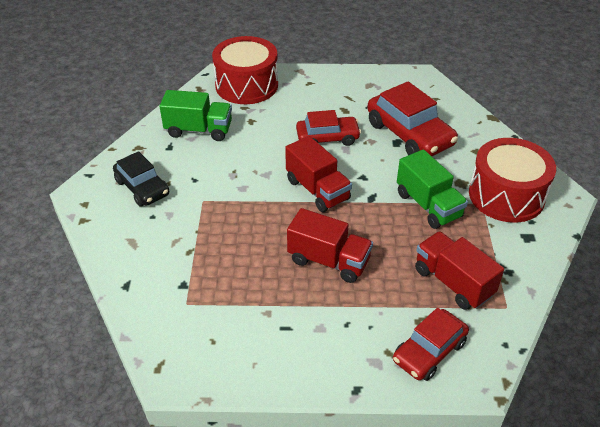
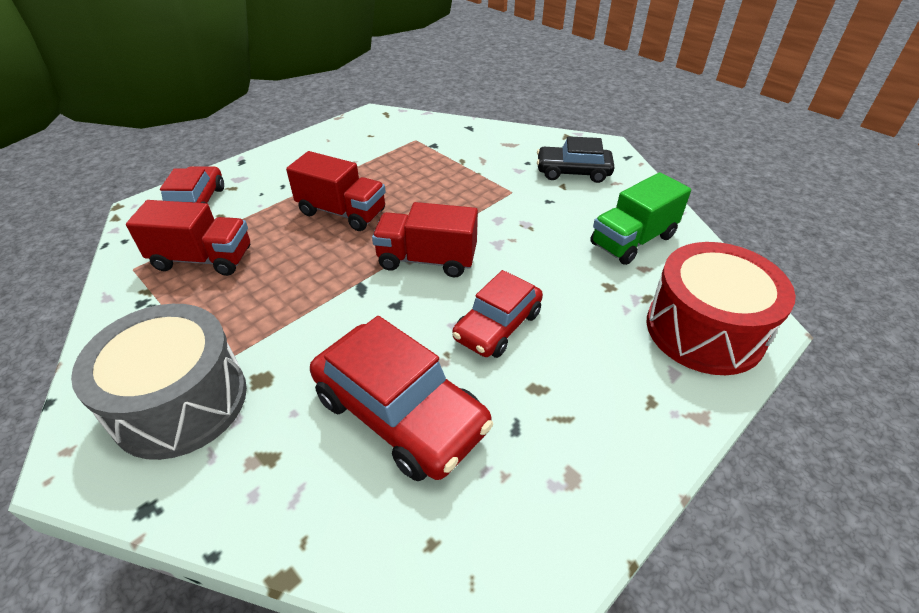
camera: 135 degrees right, 0 degrees up
(329, 261) = (342, 212): red truck -> red truck turned 135 degrees counterclockwise
(409, 134) = (400, 413): red car -> red car turned 150 degrees counterclockwise
(428, 205) = (285, 319): green truck -> none
(506, 195) = (180, 402): red drum -> grey drum

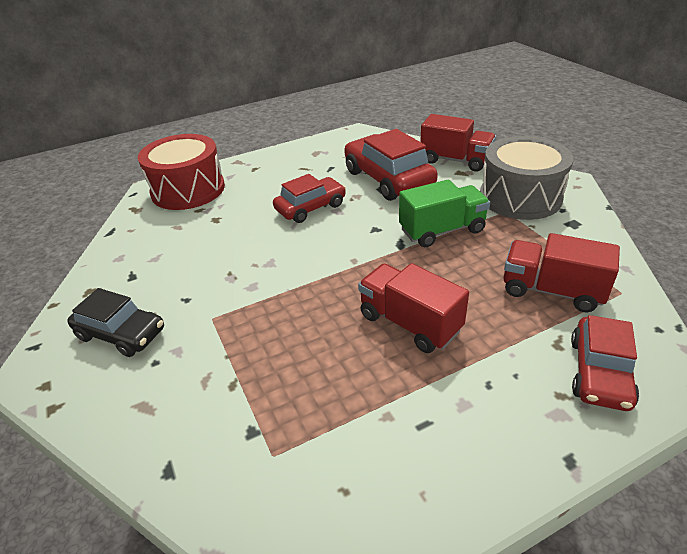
camera: 160 degrees left, 5 degrees down
(427, 260) = (338, 257): red truck -> red truck (455, 160)
(632, 240) = (159, 247): green truck -> green truck (442, 230)

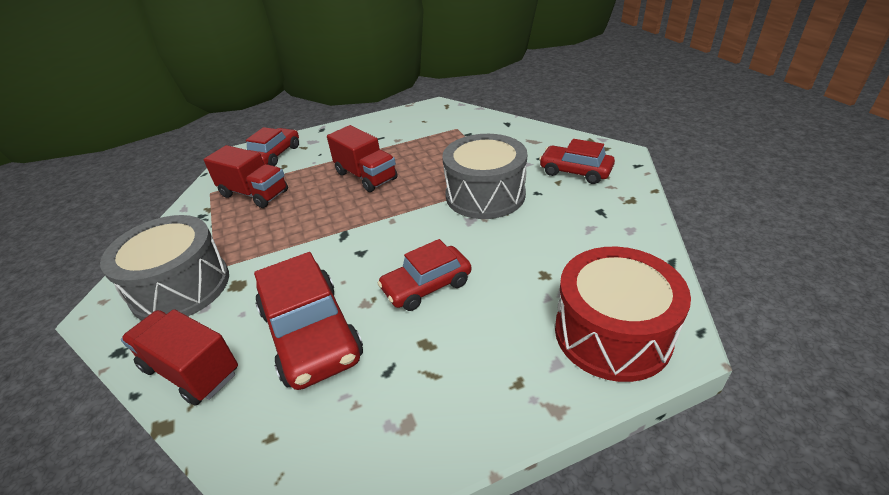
camera: 175 degrees left, 0 degrees up
(121, 333) = (575, 171): black car -> red car
(247, 294) = (485, 195): none -> grey drum
(442, 230) = (296, 247): green truck -> none

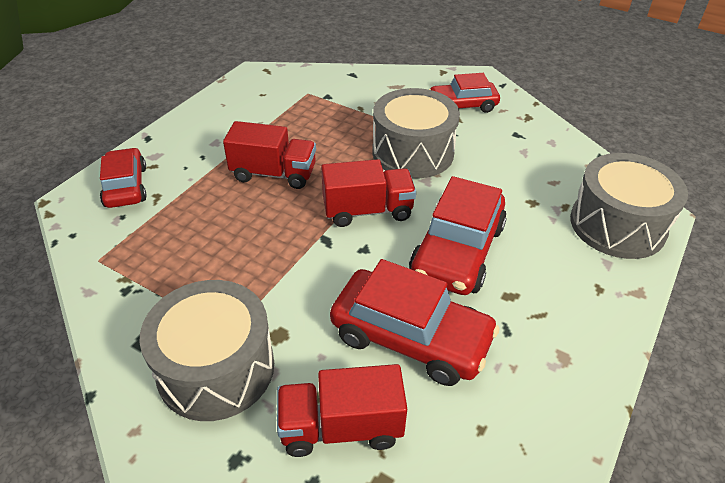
camera: 40 degrees left, 5 degrees up
(254, 194) = (164, 239): red truck -> red truck (367, 210)
(426, 286) = (457, 251): red car -> red car, size x1.56
(612, 333) = (617, 225): red drum -> grey drum

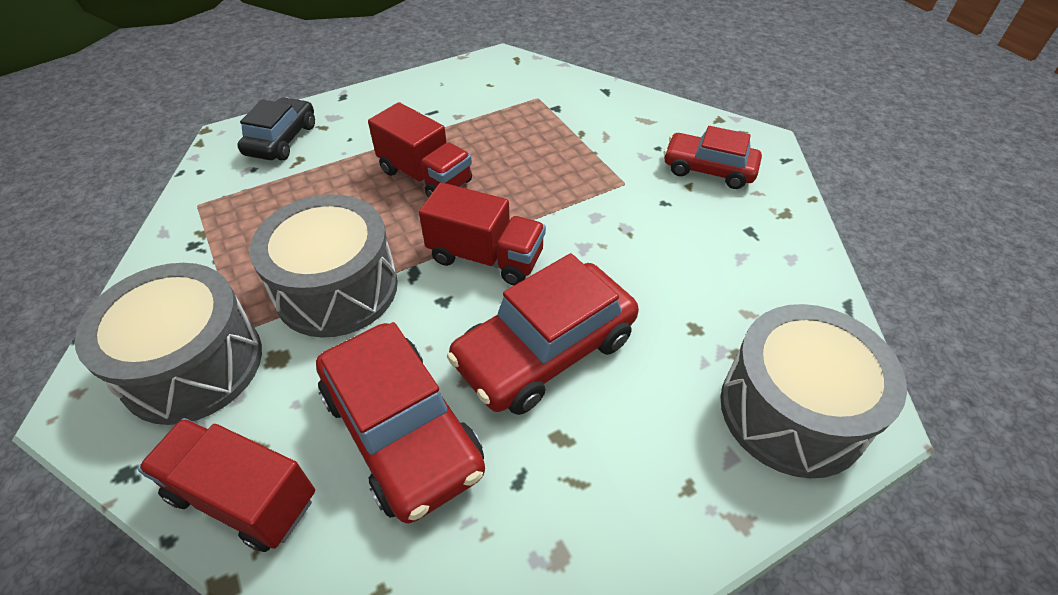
camera: 30 degrees right, 5 degrees up
(126, 186) = (282, 139): red car -> black car
(413, 152) = (597, 207): grey drum -> grey drum (337, 288)

